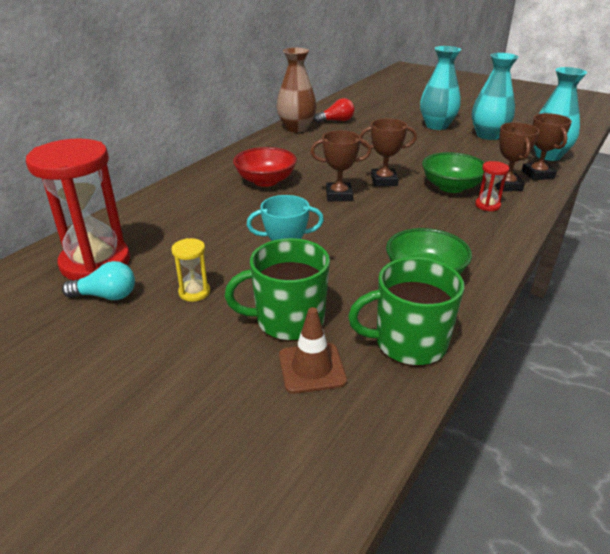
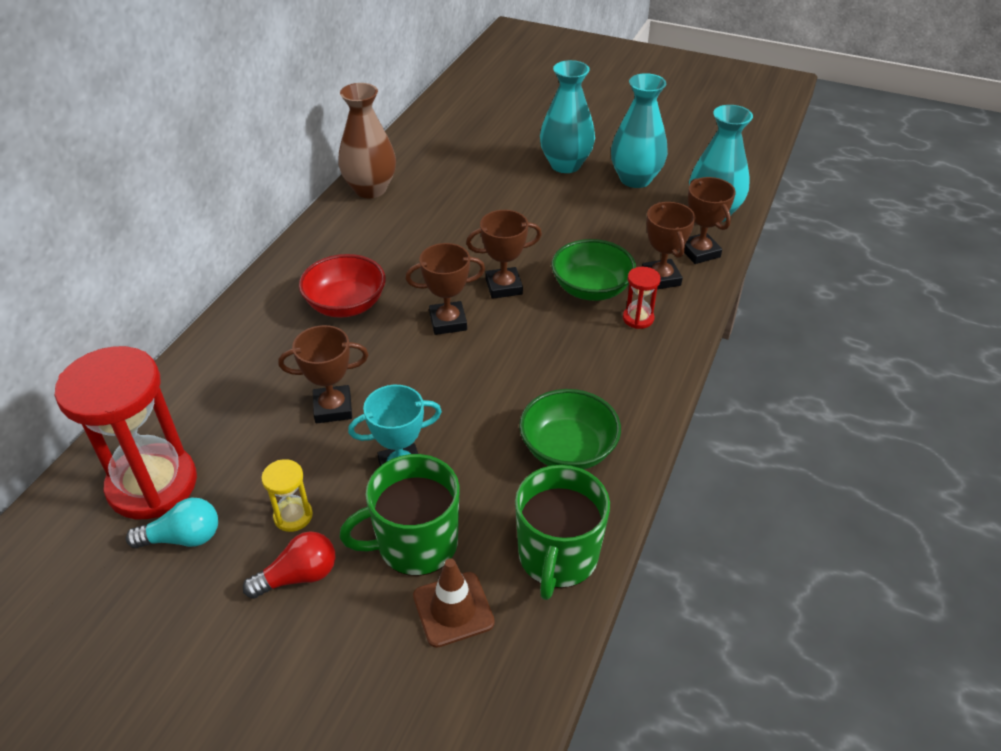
camera: 10 degrees left, 10 degrees up
(242, 233) = (333, 408): none -> brown trophy
(336, 121) = (425, 167): red light bulb -> red light bulb (298, 576)
(409, 343) = (557, 557): green mug -> green mug turned 60 degrees counterclockwise

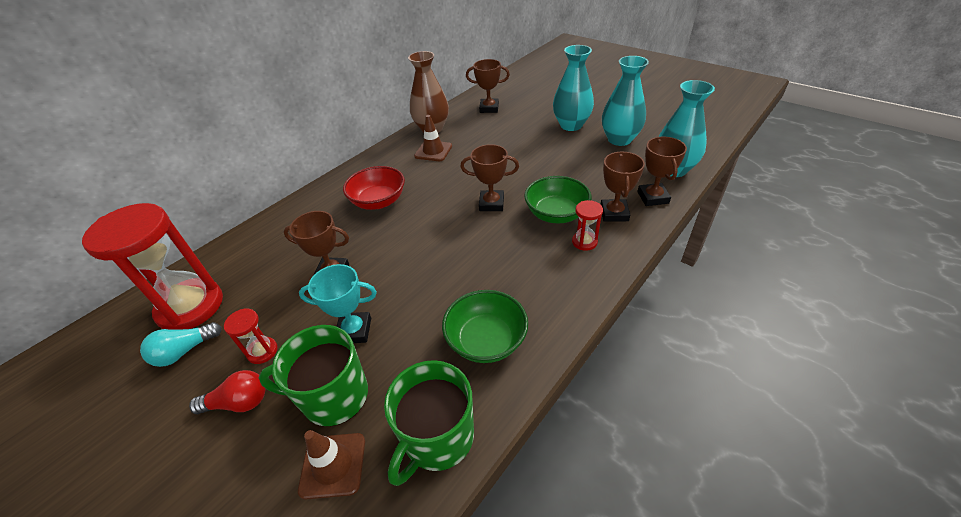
camera: 20 degrees right, 0 degrees up
(183, 538) = (184, 351): turquoise light bulb -> turquoise light bulb turned 135 degrees clockwise
(293, 516) = (262, 351): yellow hourglass -> red hourglass
(389, 223) = (433, 151): none -> brown traffic cone
(448, 322) = (441, 223): brown trophy -> brown trophy (489, 108)

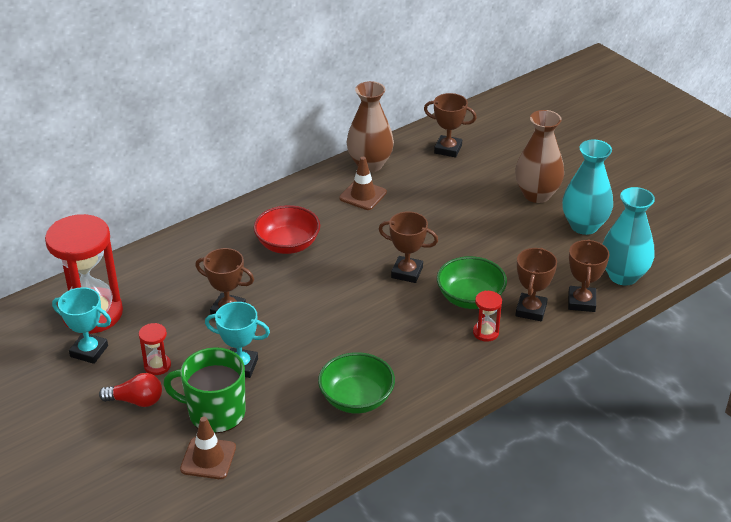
camera: 10 degrees right, 5 degrees down
(184, 351) = (89, 351): turquoise light bulb -> turquoise trophy
(437, 438) = (294, 459): green mug -> none
(571, 125) = (537, 194): turquoise vase -> brown vase

